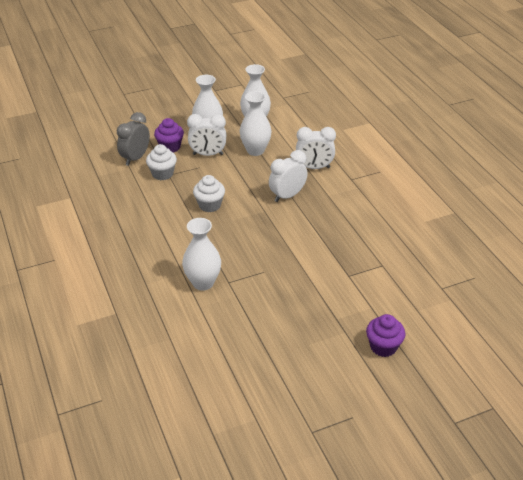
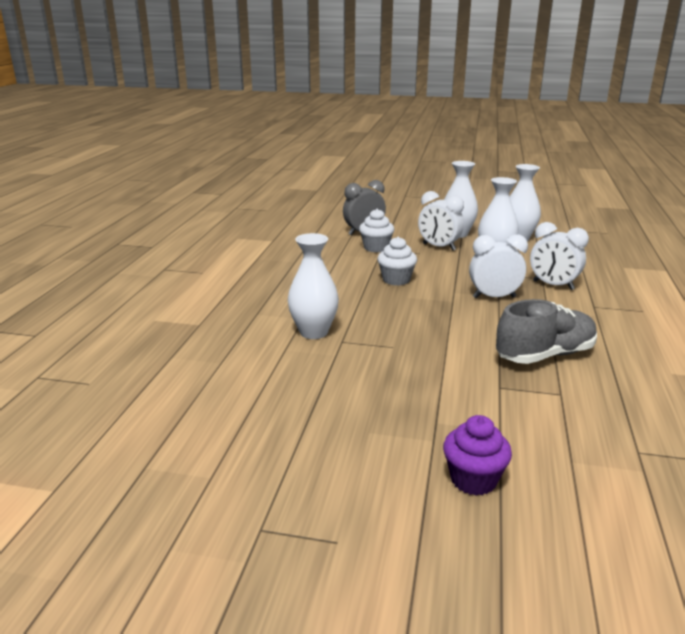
camera: 35 degrees right, 15 degrees down
(170, 147) = (406, 234): purple cupcake -> none
(353, 237) = (544, 355): none -> grey shoe

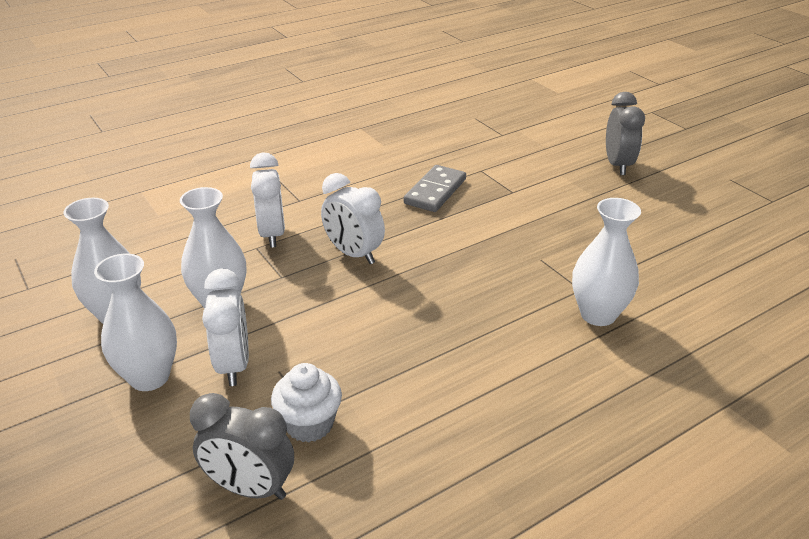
camera: 135 degrees left, 10 degrees up
(396, 280) = (400, 337): white cupcake -> none
(473, 479) = (617, 165): purple cupcake -> grey clock
(544, 355) = (435, 191): grey shoe -> grey domino

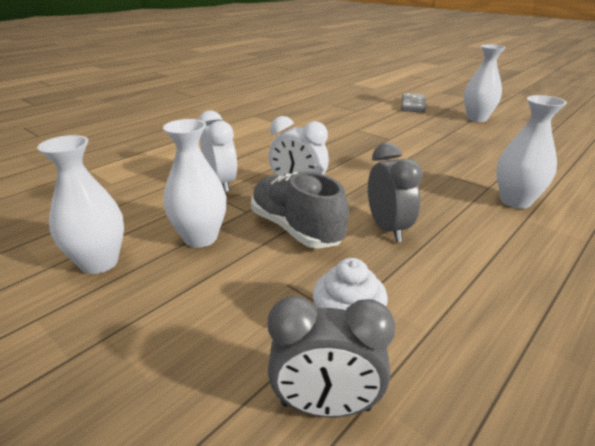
camera: 15 degrees left, 5 degrees down
(149, 377) = (157, 313): white vase -> white vase (477, 118)
(233, 365) = (240, 286): white clock -> none
(321, 308) = (296, 229): none -> grey shoe
(435, 191) = (334, 144): grey domino -> grey domino (413, 105)
(617, 165) = (446, 118): grey clock -> grey clock (387, 229)

